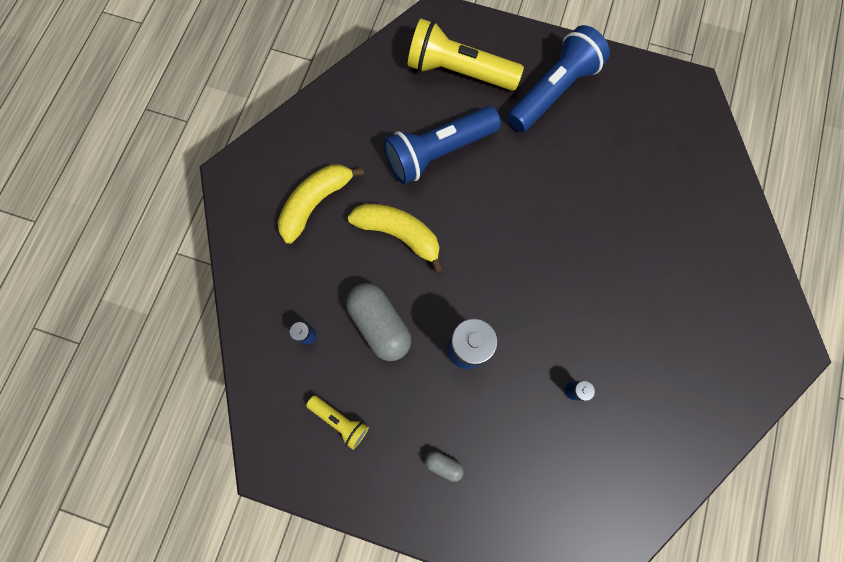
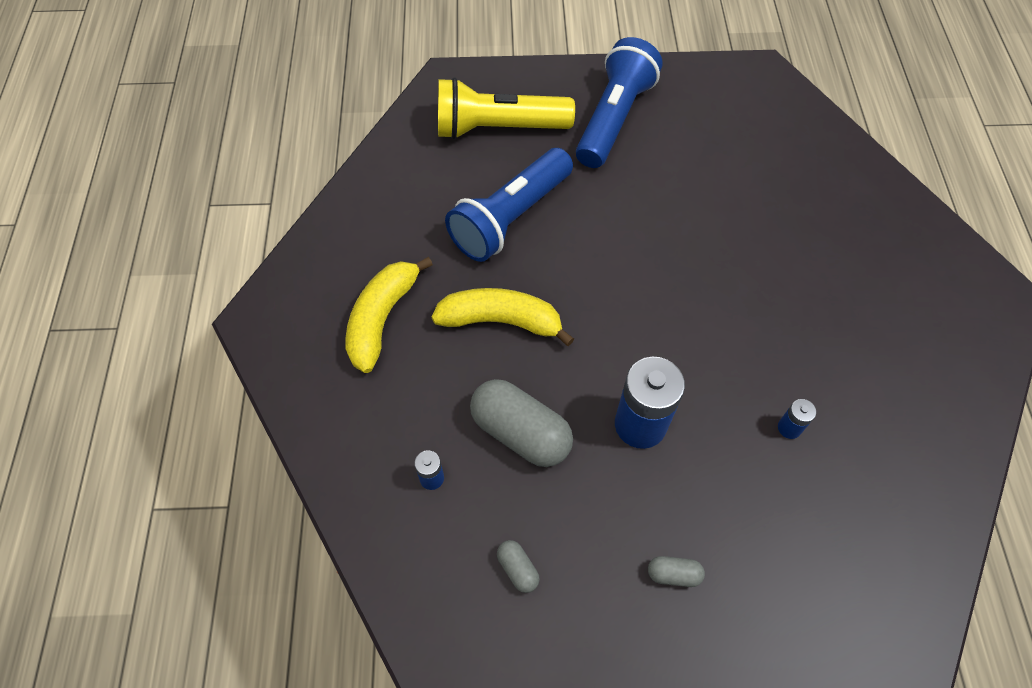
camera: 20 degrees left, 15 degrees down
(340, 421) = (518, 569): yellow flashlight -> grey capsule

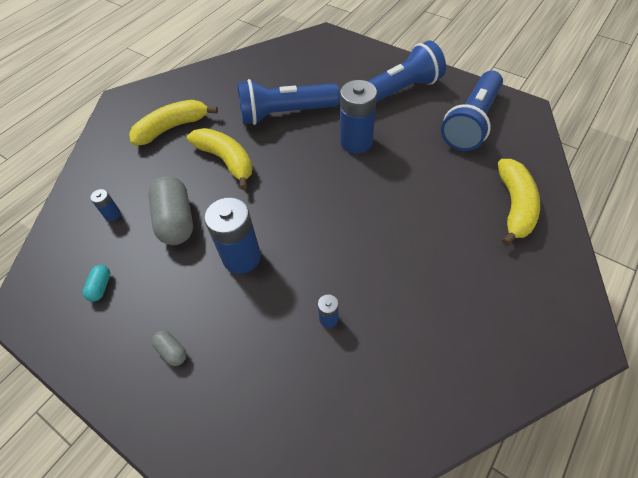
camera: 40 degrees right, 5 degrees down
(497, 128) = (325, 68): yellow flashlight -> none
(518, 569) = (101, 287): grey capsule -> turquoise capsule
(628, 209) = (356, 142): none -> blue battery
(726, 117) = (471, 122): none -> blue flashlight
(846, 195) = (514, 206): none -> yellow banana

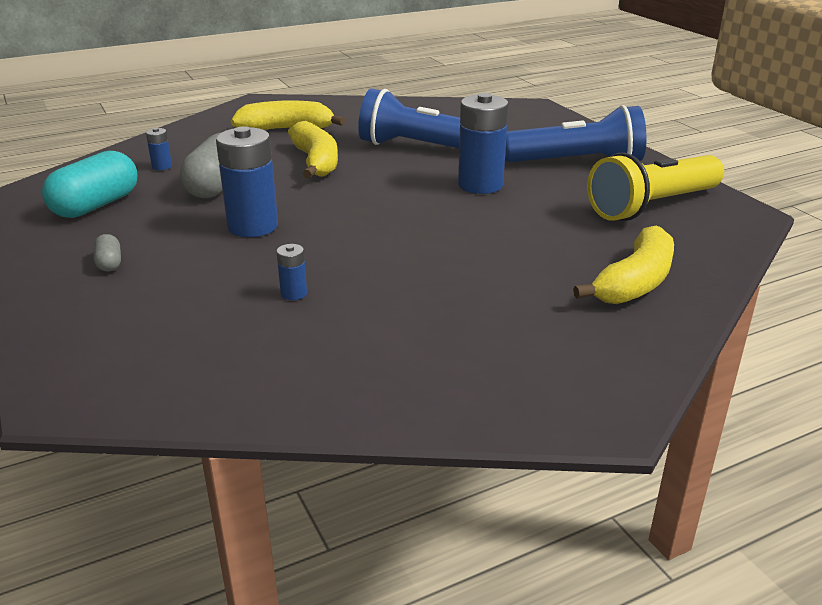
camera: 25 degrees right, 25 degrees down
(101, 287) = (96, 206): turquoise capsule -> turquoise capsule, size x2.18
(471, 122) = (652, 206): blue flashlight -> yellow flashlight

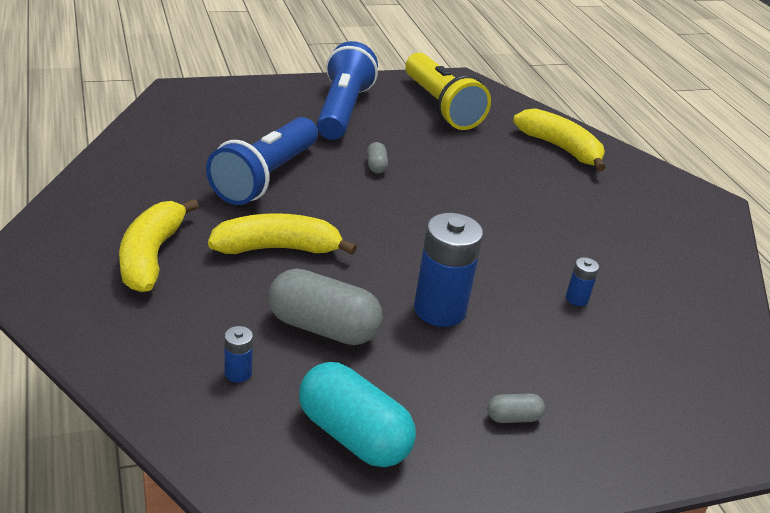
camera: 85 degrees left, 5 degrees up
(480, 185) = (376, 166): blue battery -> grey capsule

